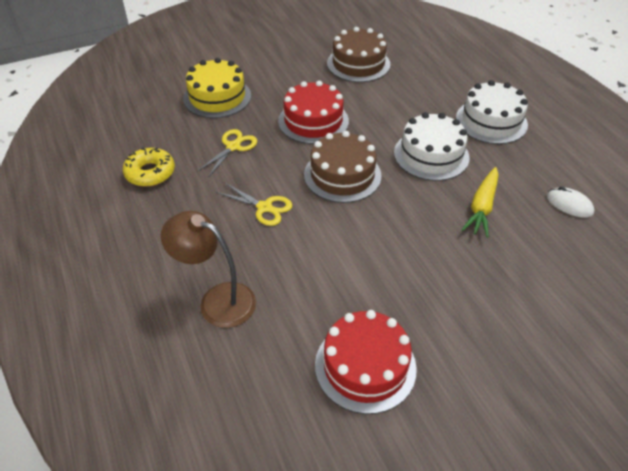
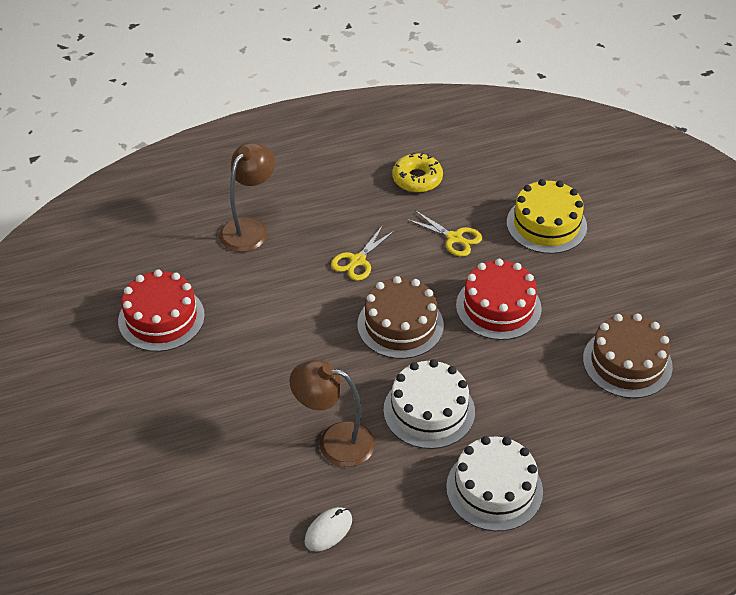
camera: 95 degrees right, 0 degrees up
(482, 207) = (334, 441): yellow carrot -> brown lamp

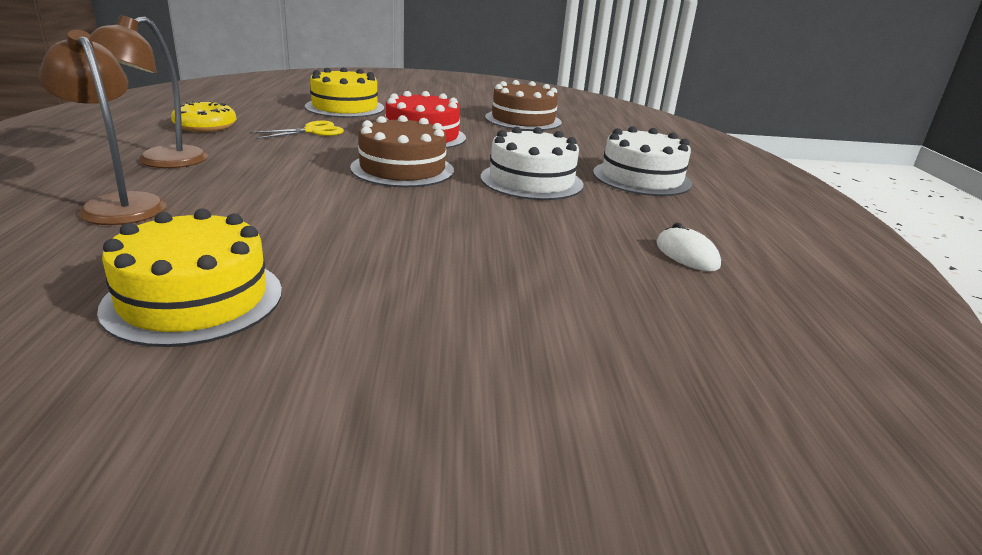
camera: 75 degrees left, 20 degrees down
(161, 318) = (194, 299): red cake -> yellow cake
(334, 441) = (550, 227): brown lamp -> brown lamp (160, 162)
(358, 261) = (281, 167): yellow scissors -> none

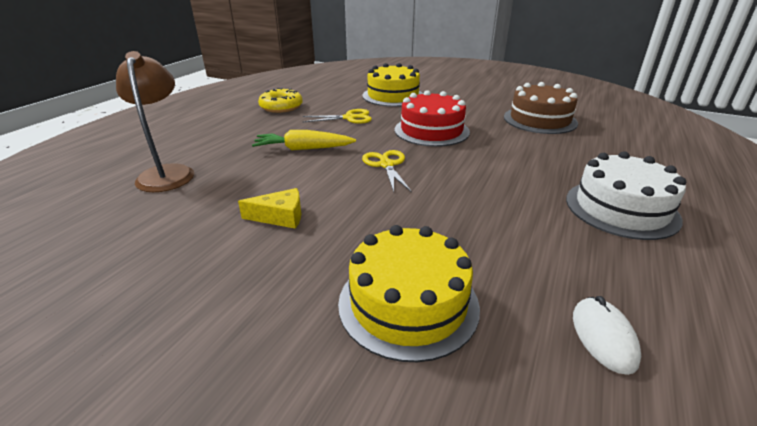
camera: 30 degrees right, 5 degrees up
(160, 162) = (225, 137): brown lamp -> none
(194, 299) = (126, 276): yellow cake -> yellow cake (408, 303)
(286, 164) = (303, 149): none -> yellow carrot
(328, 224) = (280, 217): none -> yellow cheese
(402, 169) = (386, 165): brown cake -> yellow scissors
(531, 181) = (494, 195): white cake -> none

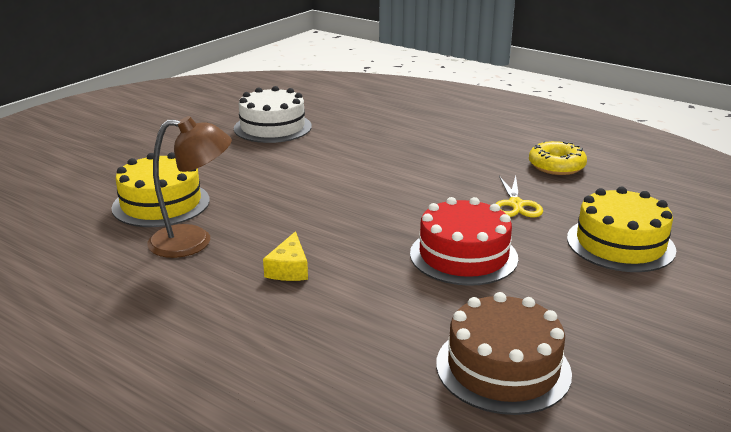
camera: 100 degrees right, 5 degrees down
(167, 173) = (385, 127): brown lamp -> brown lamp (193, 242)
(280, 217) = (291, 167): yellow cheese -> yellow cheese (289, 269)
(303, 149) = (421, 176): yellow carrot -> none
(386, 165) = (367, 215): yellow scissors -> none
(603, 337) = (74, 264): white mouse -> none
(621, 208) = (204, 338): white cake -> white cake (272, 127)

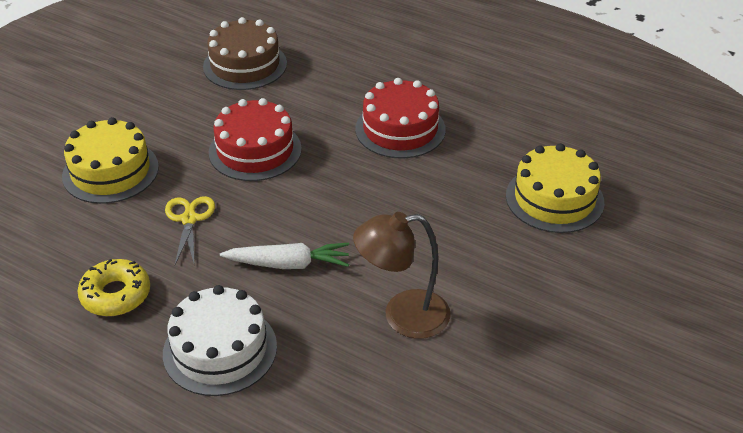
camera: 175 degrees right, 15 degrees up
(193, 242) = (493, 152): brown lamp -> brown lamp (403, 316)
(272, 127) = (501, 371): white cake -> white cake (220, 349)
(289, 269) = (400, 129): yellow cheese -> red cake
(418, 175) = (289, 264): none -> white carrot

